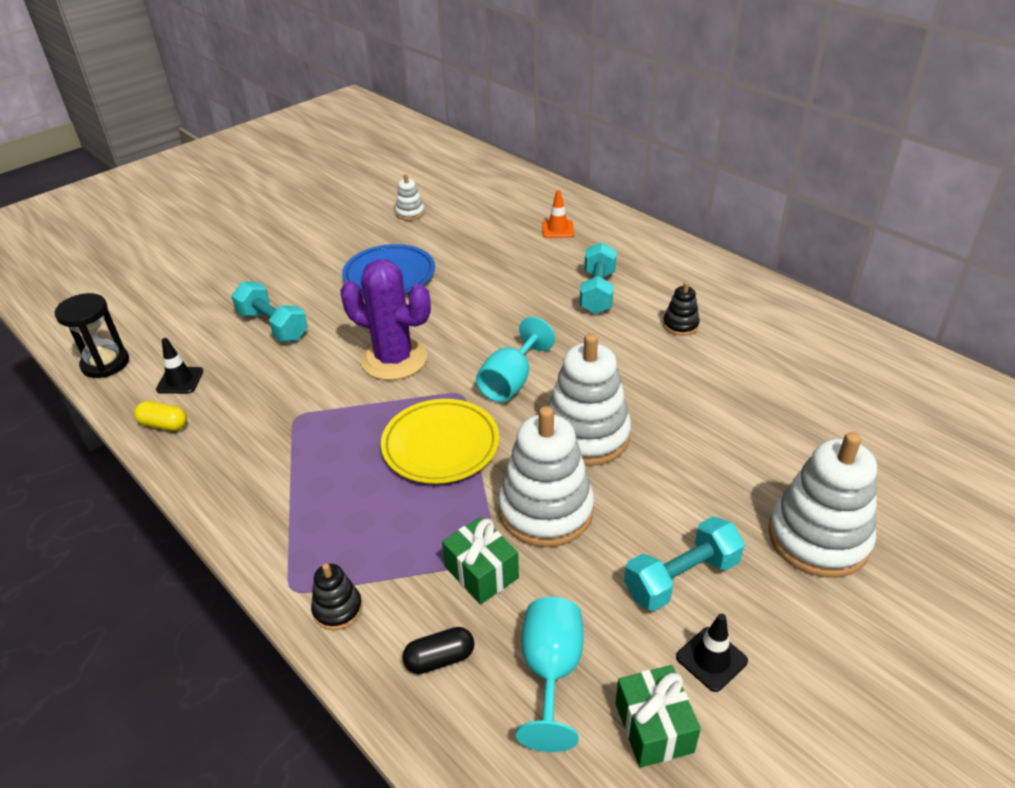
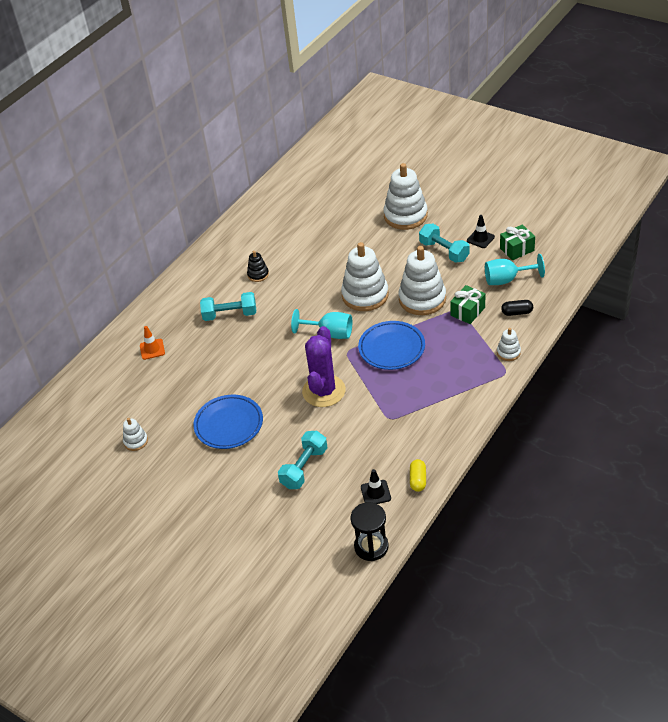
camera: 100 degrees left, 5 degrees up
(338, 609) = (508, 352): black stacking toy -> white stacking toy
(440, 445) = (391, 348): yellow plate -> blue plate
(440, 659) = (517, 312): black capsule -> black capsule turned 60 degrees counterclockwise

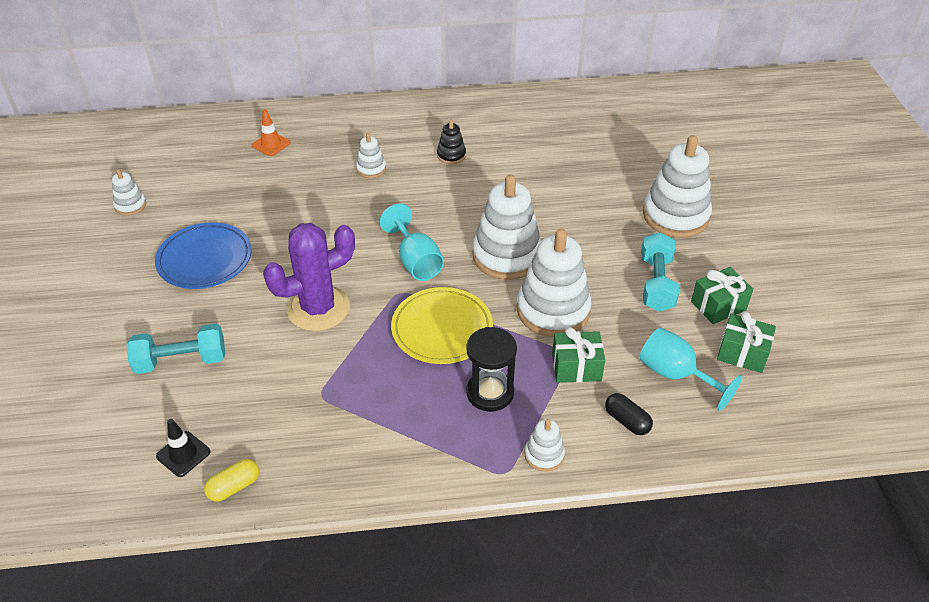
camera: 45 degrees right, 0 degrees up
(230, 314) = (371, 169): turquoise dumbbell -> white stacking toy
(371, 547) = (87, 502): black hourglass -> black hourglass (490, 393)
(391, 348) = (442, 329): blue plate -> yellow plate
(480, 239) = (718, 305): black traffic cone -> green gift

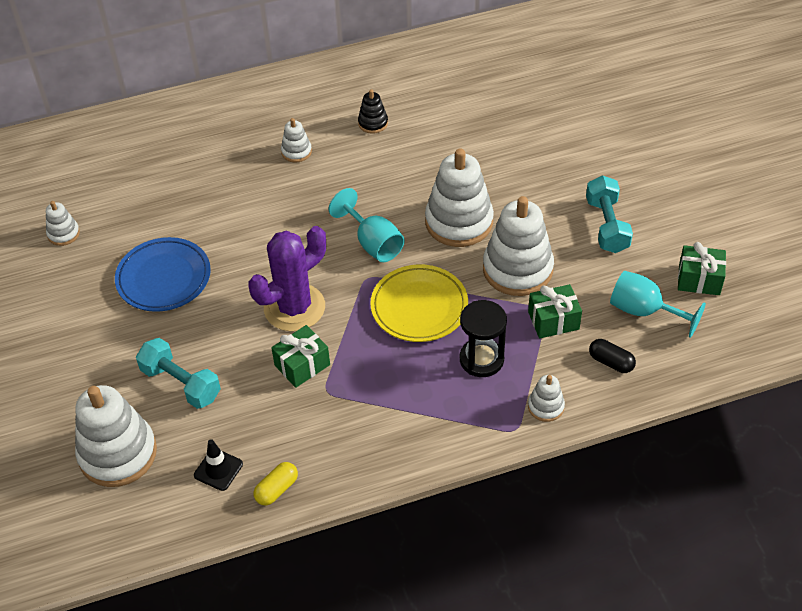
camera: 10 degrees left, 5 degrees up
(181, 361) = (181, 383): turquoise dumbbell -> turquoise dumbbell turned 60 degrees clockwise
(271, 144) = (183, 141): orange traffic cone -> none
(675, 216) = (609, 152): white stacking toy -> white stacking toy (118, 454)
(718, 305) = (668, 237): green gift -> green gift (302, 365)

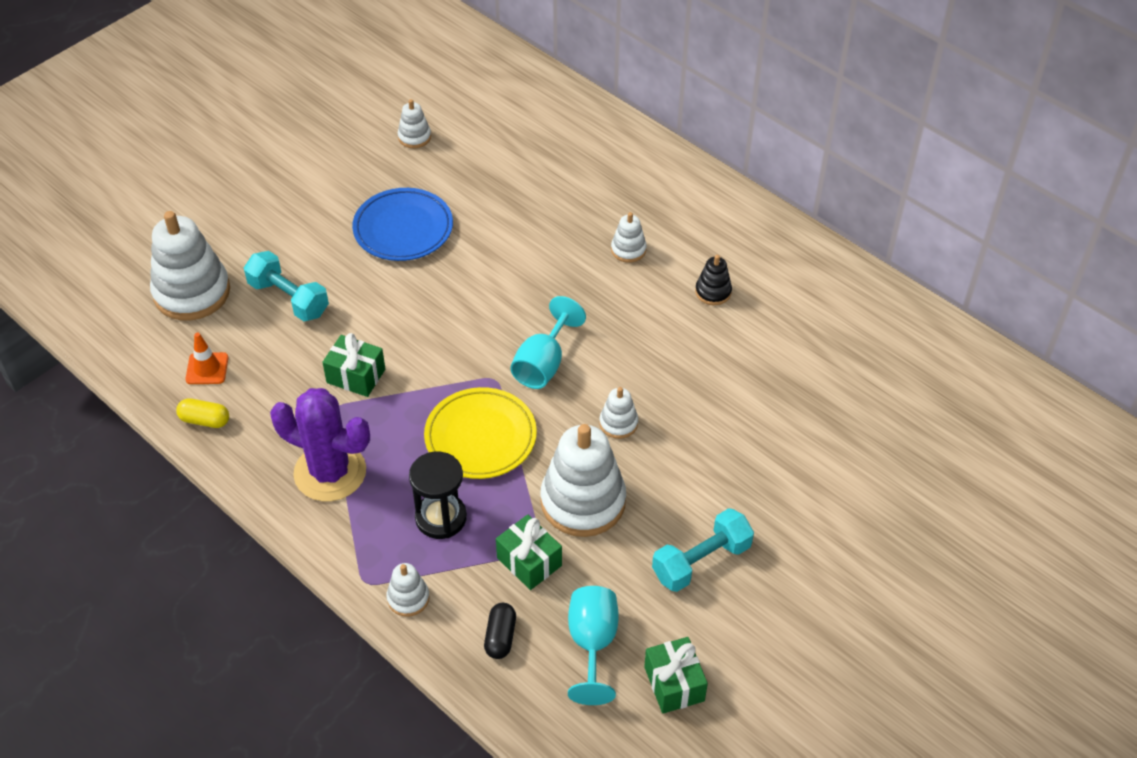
camera: 60 degrees right, 0 degrees up
(181, 383) = (288, 298): turquoise dumbbell -> turquoise dumbbell turned 60 degrees counterclockwise
(218, 469) = (207, 368): black traffic cone -> orange traffic cone
(294, 308) = (422, 339): purple cactus -> purple cactus (330, 472)
(459, 222) = (618, 423): white stacking toy -> white stacking toy, size x0.47

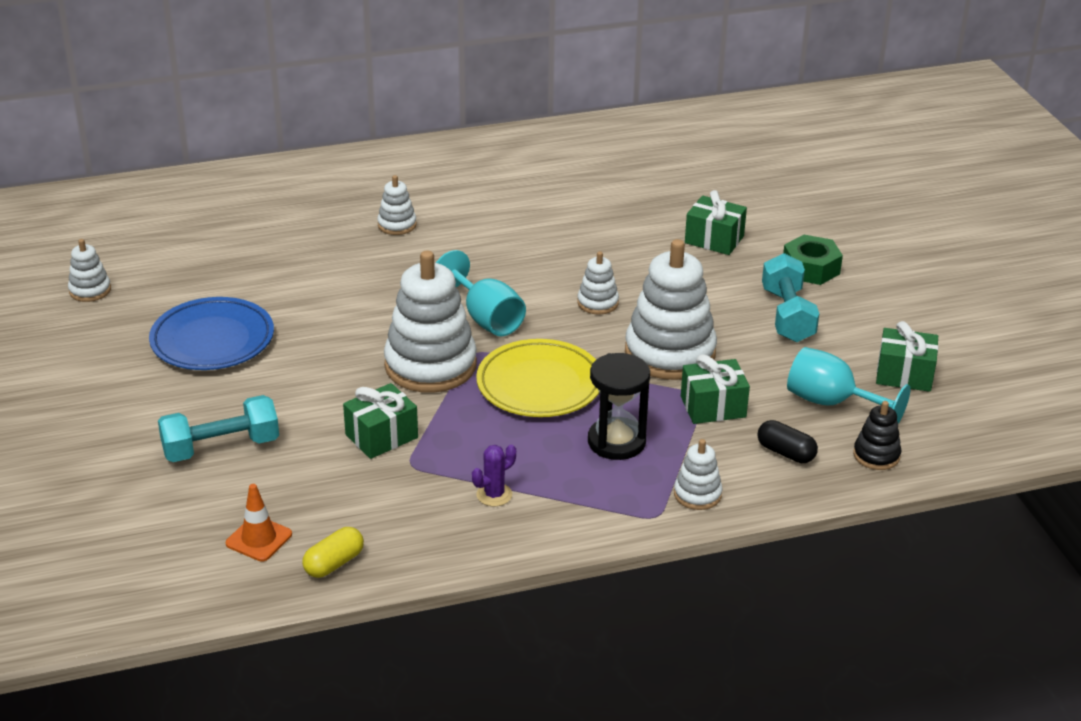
camera: 60 degrees left, 15 degrees down
(192, 292) = (128, 516): white stacking toy -> white stacking toy (430, 365)
(330, 472) = (494, 495): purple cactus -> purple cactus, size x0.41
(713, 292) = (496, 202): black stacking toy -> black stacking toy (876, 455)
(779, 460) = (714, 239): none -> green gift
(790, 549) = (810, 268): none -> green nut

